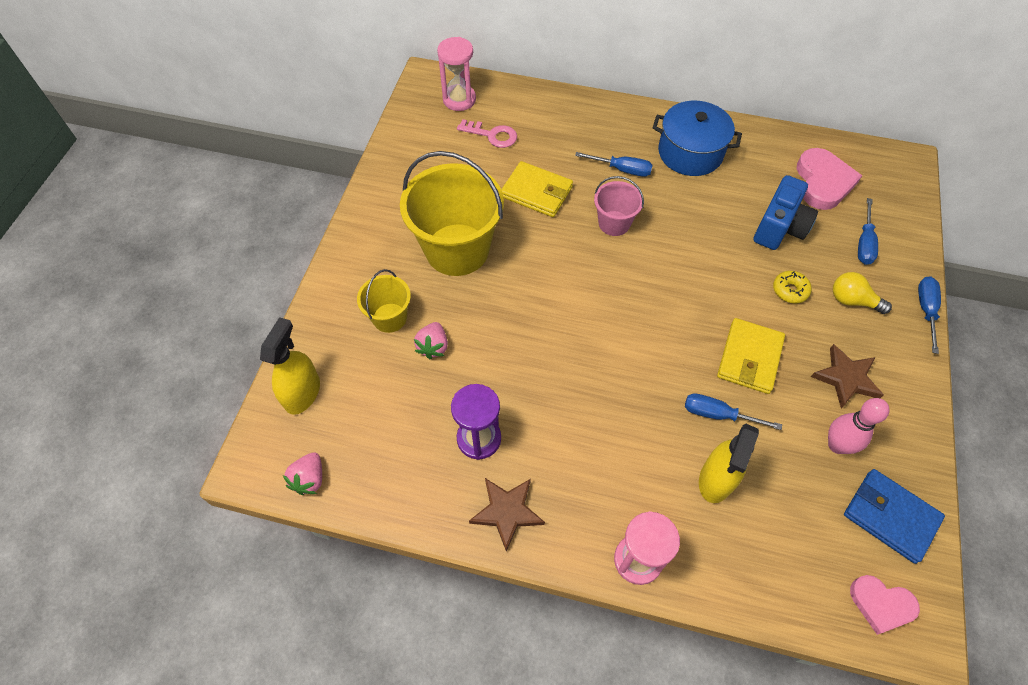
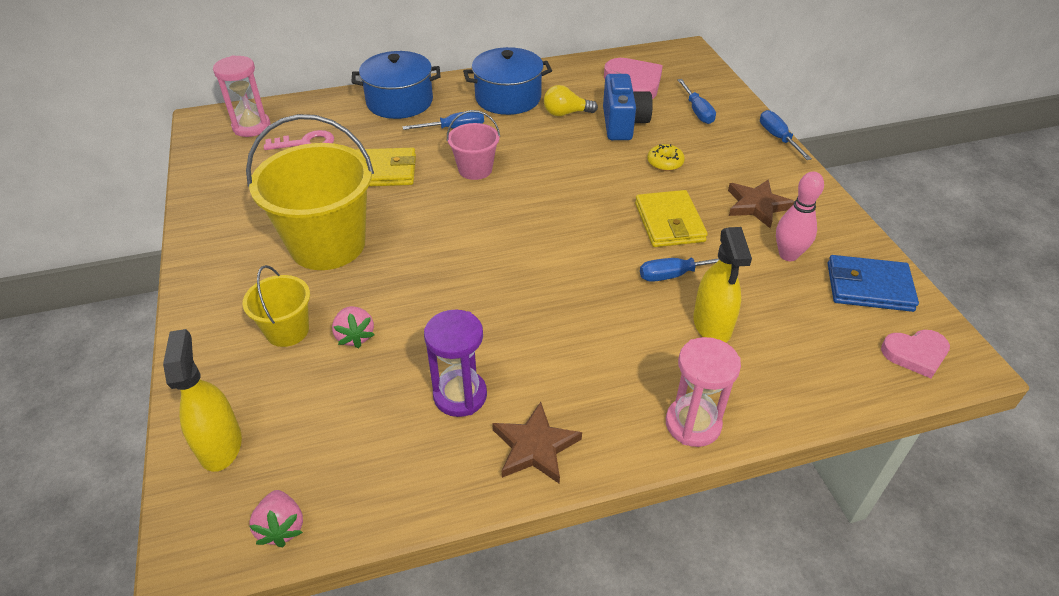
camera: 30 degrees left, 15 degrees down
(592, 119) = (399, 102): none -> blue pot
(852, 300) = (719, 152): yellow light bulb -> yellow light bulb (566, 113)

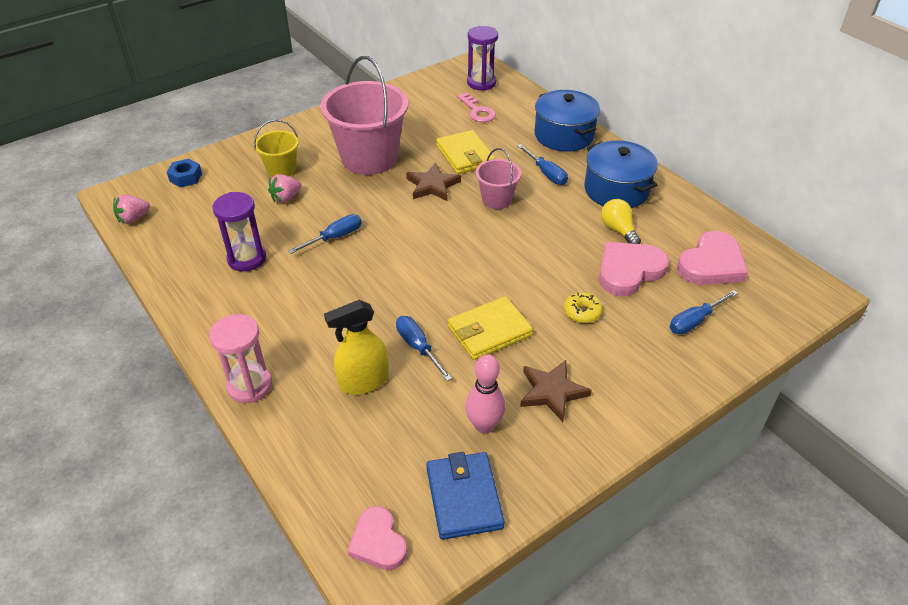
camera: 70 degrees right, 0 degrees up
(220, 445) = (186, 177): yellow spray bottle -> blue nut
(251, 127) = (481, 83): pink hourglass -> purple hourglass
(328, 245) = (369, 158): yellow bucket -> pink bucket
(535, 447) = (210, 305): brown star -> brown star (432, 185)
(623, 124) = (629, 271): blue camera -> pink heart
(778, 138) = (691, 396): blue screwdriver -> blue screwdriver (335, 237)

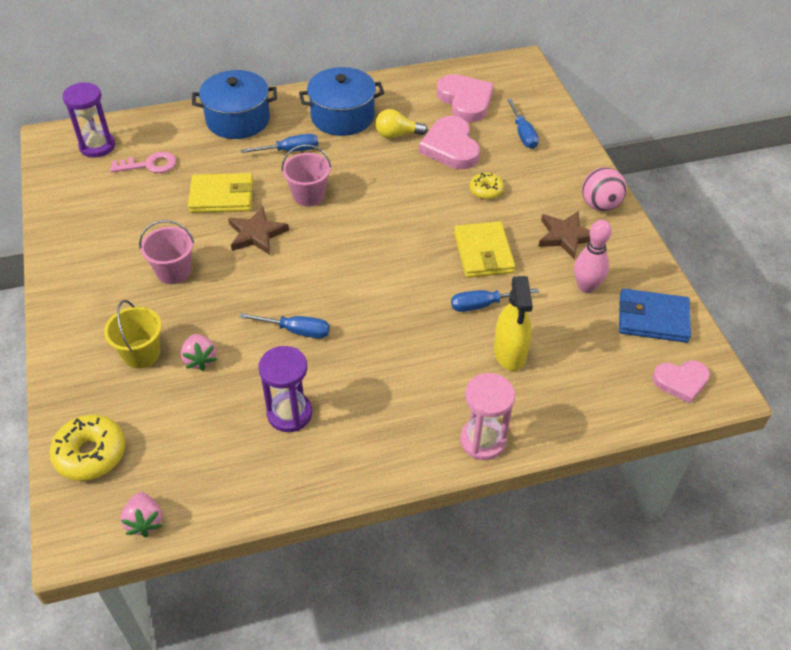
camera: 70 degrees left, 5 degrees up
(186, 177) = (90, 454): blue nut -> yellow donut
(335, 237) = (296, 331): blue screwdriver -> blue screwdriver turned 120 degrees clockwise
(369, 158) = (173, 271): pink bucket -> pink bucket, size x0.51
(623, 413) = (600, 205): none -> pink ball

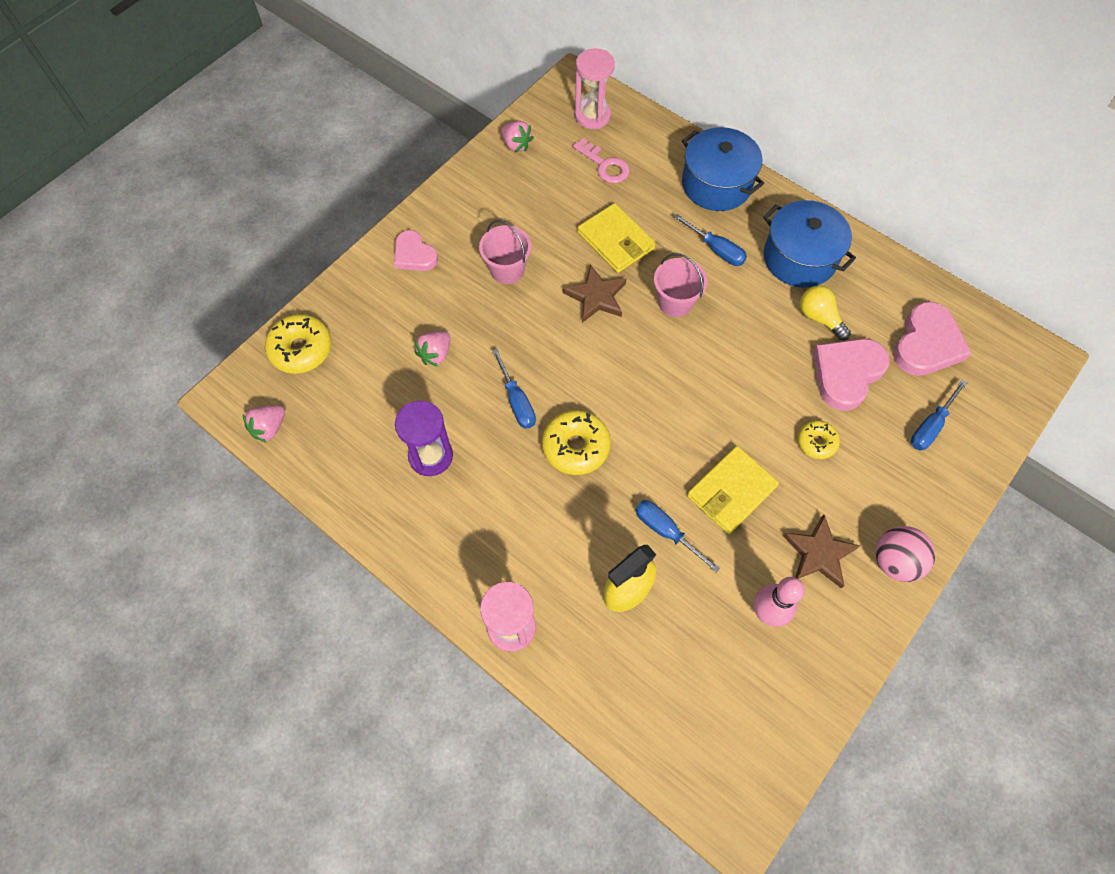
camera: 55 degrees right, 15 degrees up
(66, 202) = (516, 145): none -> pink strawberry
(97, 146) = (592, 116): purple hourglass -> pink hourglass
(141, 353) = (411, 311): yellow bucket -> none
(369, 317) = (575, 447): none -> yellow donut
(653, 319) = (777, 702): blue wallet -> none
(681, 381) = (715, 775): pink heart -> pink heart (414, 255)

